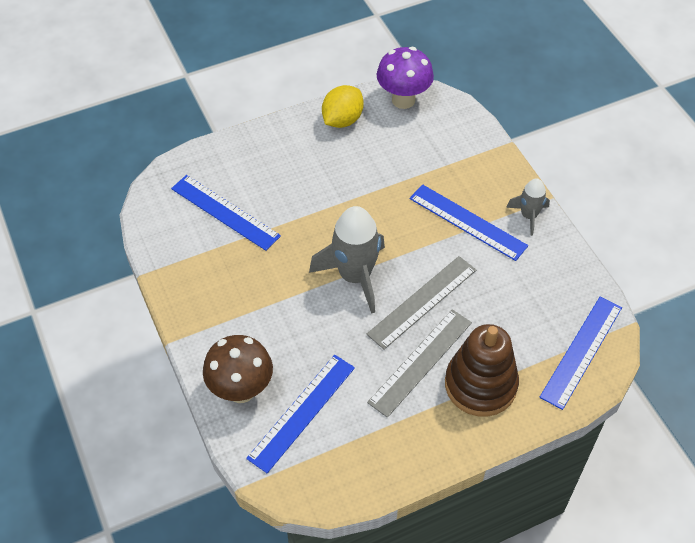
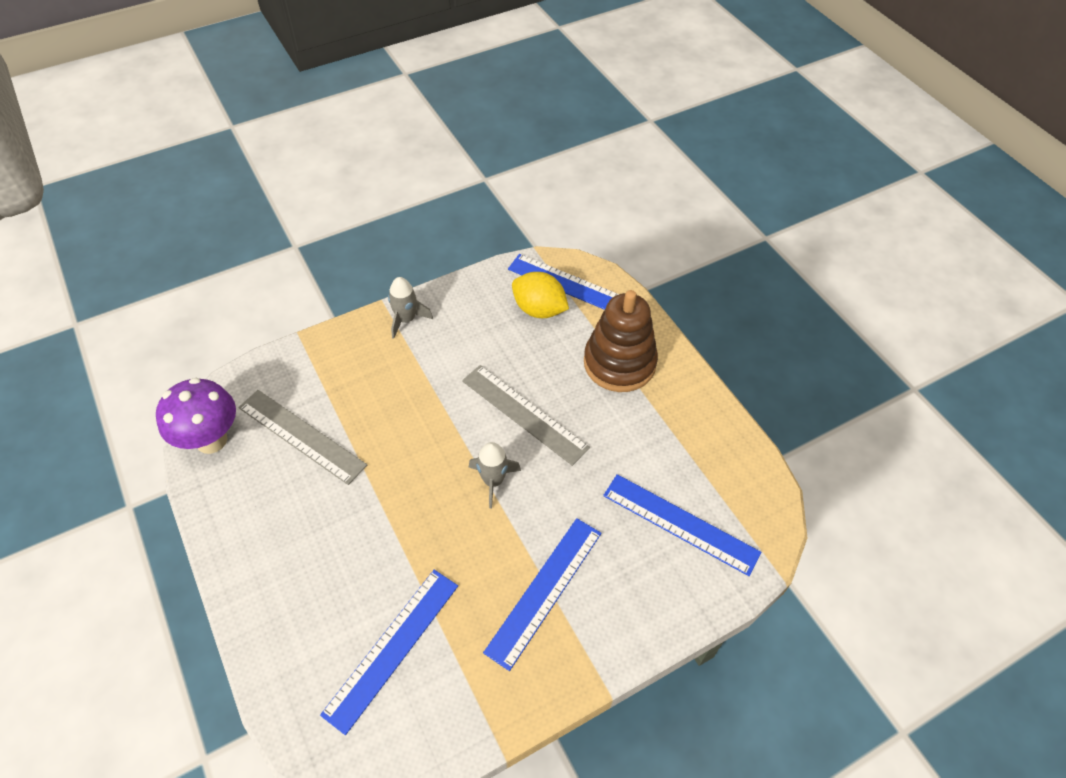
camera: 95 degrees left, 0 degrees up
(241, 390) = (664, 592): brown mushroom -> none
(342, 120) = (236, 510): yellow lemon -> yellow lemon (539, 309)
(355, 276) = (493, 481): grey rocket -> grey rocket, size x0.54
(420, 362) = (600, 413): grey ruler -> grey ruler (301, 436)
(467, 222) = (413, 373): blue ruler -> blue ruler (544, 590)

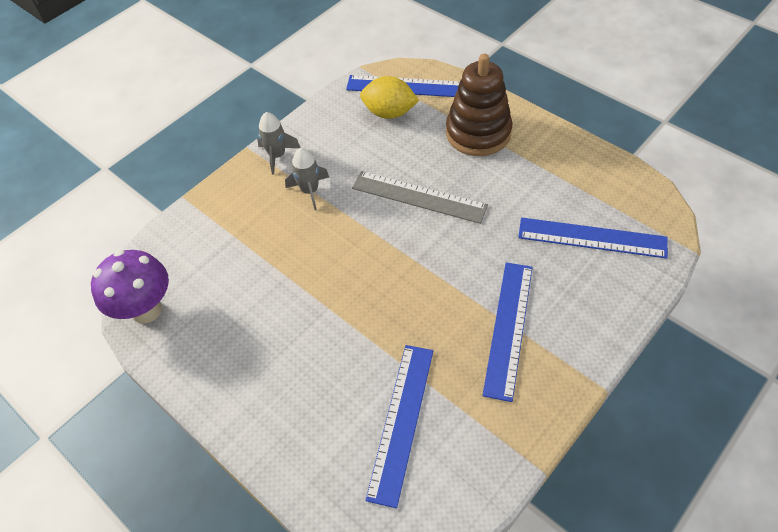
camera: 15 degrees left, 0 degrees up
(301, 436) = (230, 278): grey ruler -> none
(493, 481) = (420, 258): grey rocket -> grey rocket (310, 191)

